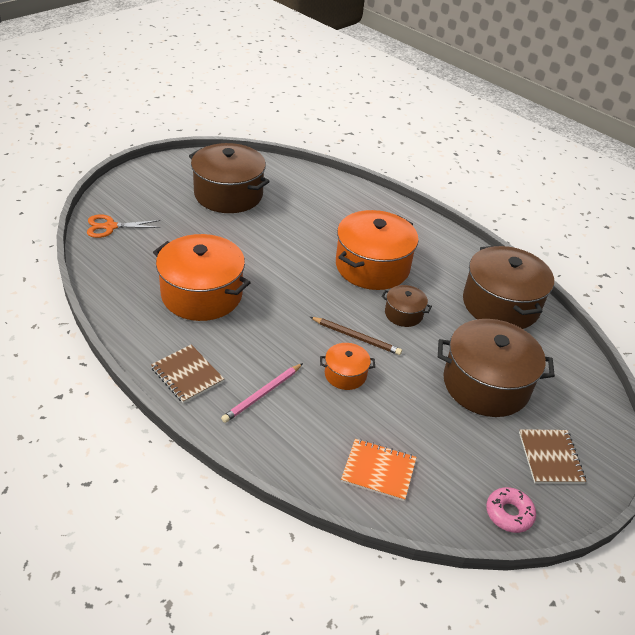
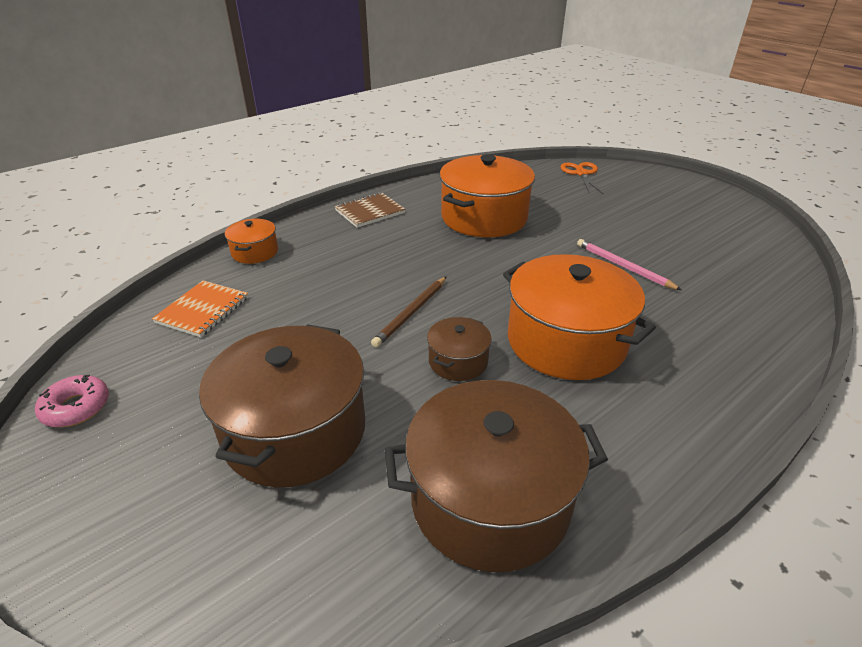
camera: 100 degrees right, 5 degrees down
(228, 194) = (683, 233): brown pot -> none
(262, 394) = (334, 247): pink pencil -> pink pencil (623, 266)
(345, 374) = (349, 299): orange pot -> orange pot (255, 252)
(550, 458) = (124, 480): brown notebook -> none

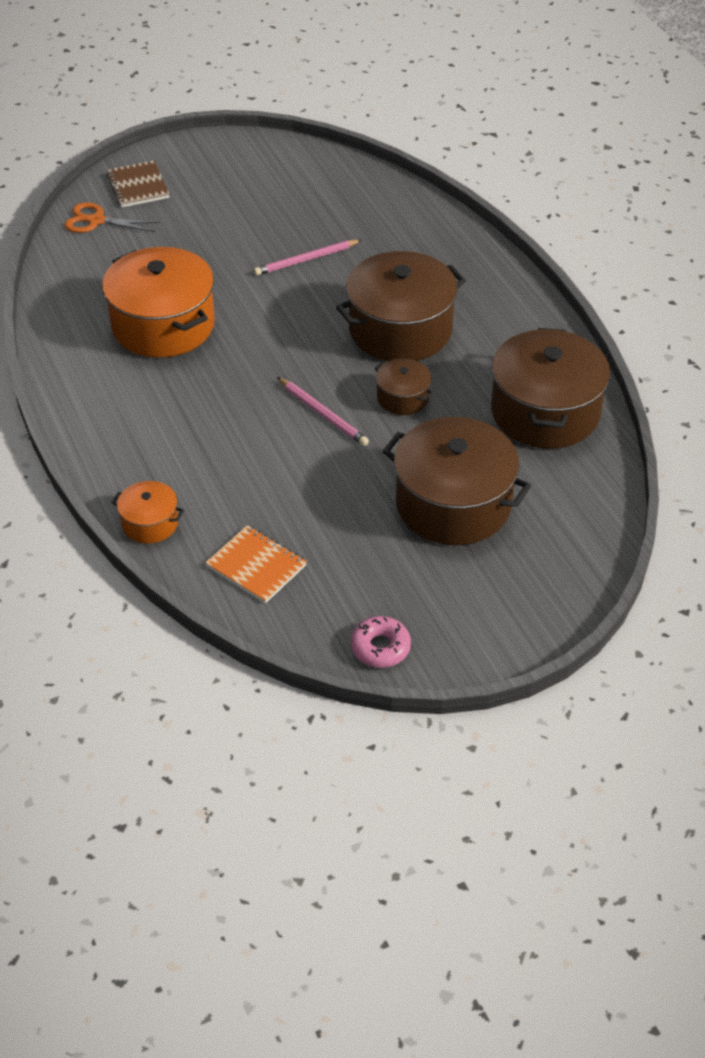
camera: 75 degrees left, 10 degrees up
(370, 212) = (98, 415): brown notebook -> brown notebook (138, 186)
(411, 313) = (323, 414): brown pencil -> pink pencil
(566, 341) = (400, 330): orange pot -> brown pot

